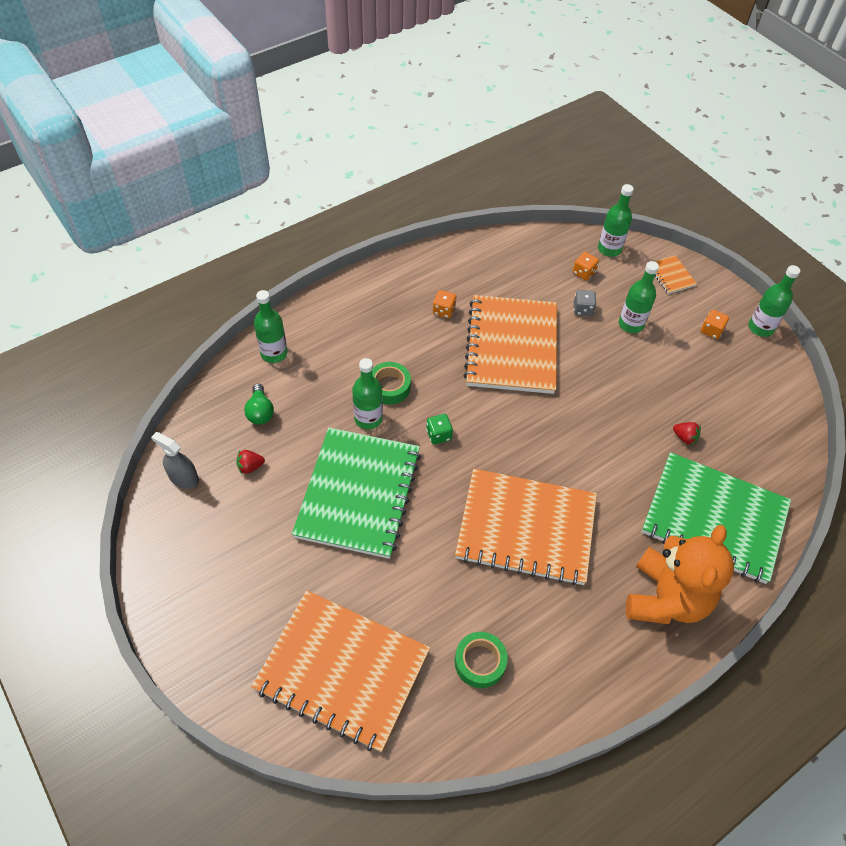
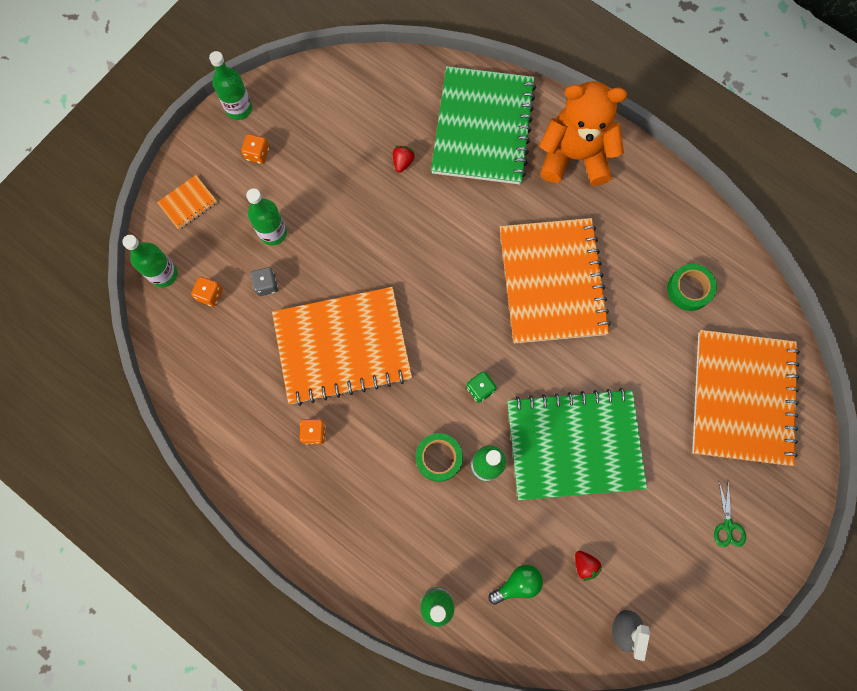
camera: 105 degrees left, 20 degrees up
(225, 602) = (728, 525): none -> green scissors

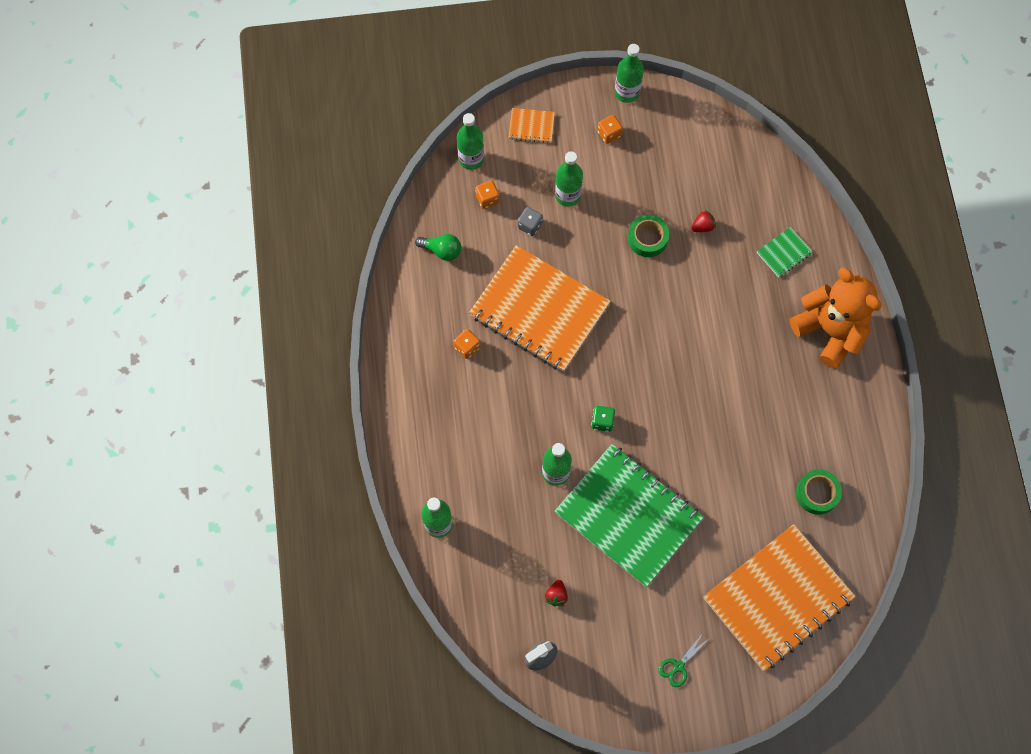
camera: 45 degrees right, 5 degrees down
(438, 458) = (530, 438): green tape -> green tape (647, 238)
(483, 127) = (784, 253): green notebook -> green notebook, size x0.40
(517, 584) = (501, 563): green light bulb -> green light bulb (442, 250)
(552, 282) = (724, 399): orange notebook -> none

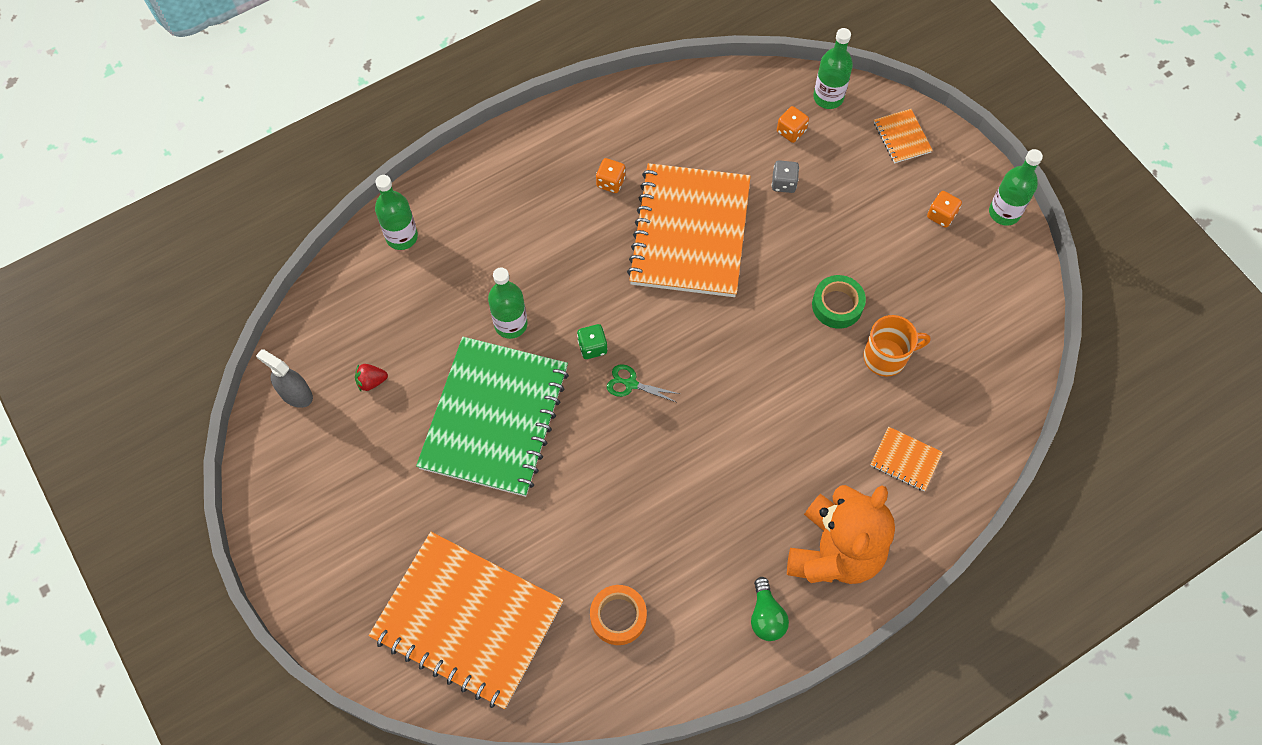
camera: 65 degrees right, 5 degrees down
(442, 250) = (707, 114): green light bulb -> green light bulb (766, 616)
(567, 195) = (841, 205): green bottle -> none
(678, 666) = (341, 541): green scissors -> green scissors (631, 384)
(702, 226) = (886, 357): red strawberry -> orange mug
(784, 253) = (905, 460): green notebook -> orange notebook
(817, 493) = (618, 617): green tape -> orange tape

